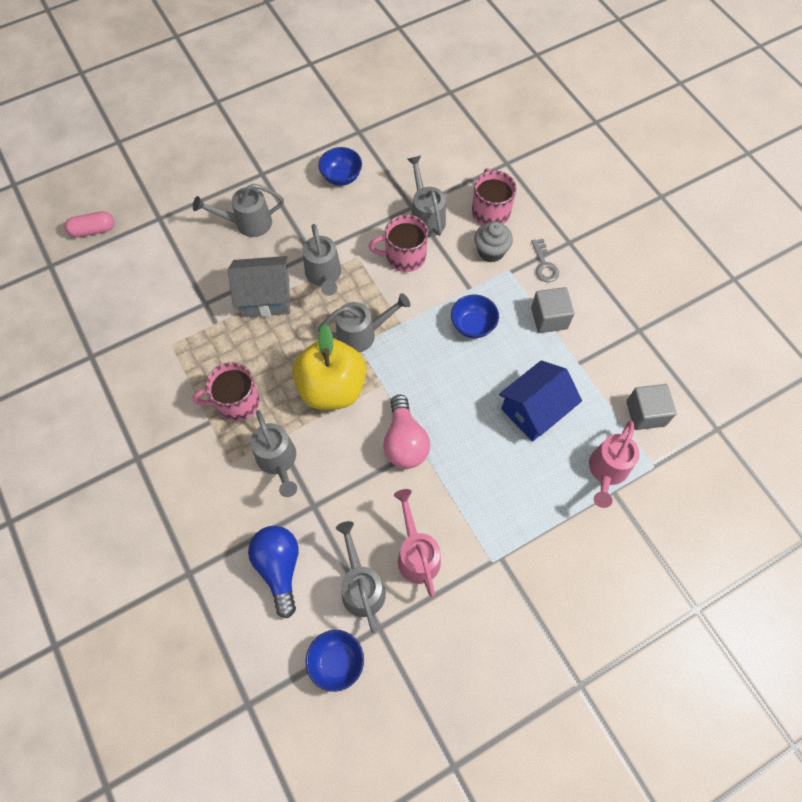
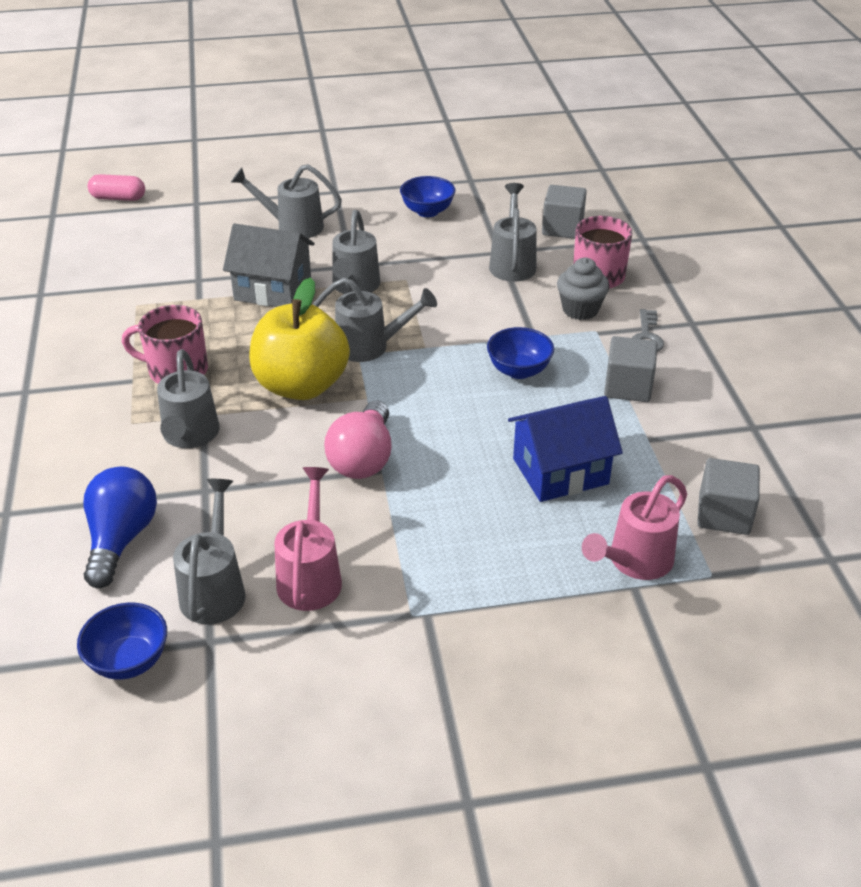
camera: 20 degrees right, 25 degrees down
(404, 256) = (464, 291): pink mug -> none
(446, 168) = (562, 228): none -> grey cube

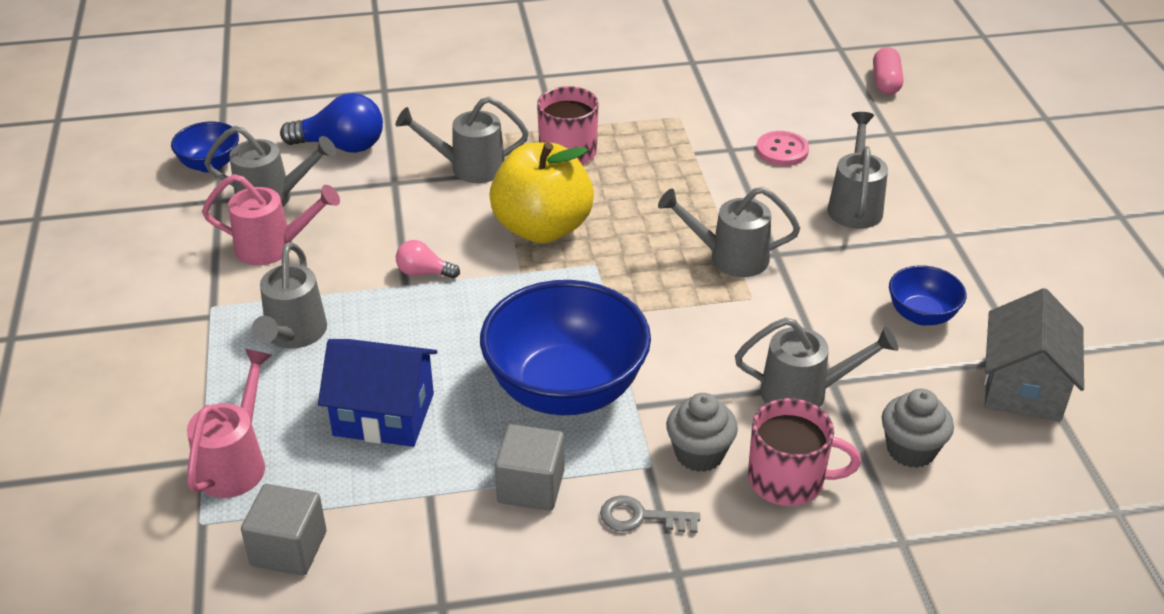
camera: 90 degrees right, 0 degrees up
(208, 254) = (782, 150): none -> pink button
(273, 289) = (716, 199): grey house -> grey house (1023, 386)
(363, 458) = (424, 273): pink light bulb -> pink light bulb, size x0.55
(370, 346) = (611, 272): grey watering can -> grey watering can (293, 335)
(519, 370) = (566, 389): blue bowl -> blue bowl, size x2.07
(560, 471) = (384, 414): blue house -> blue house turned 60 degrees counterclockwise
(562, 228) = (911, 450): grey cube -> grey cupcake
(635, 561) = (236, 462): pink watering can -> pink watering can turned 60 degrees clockwise

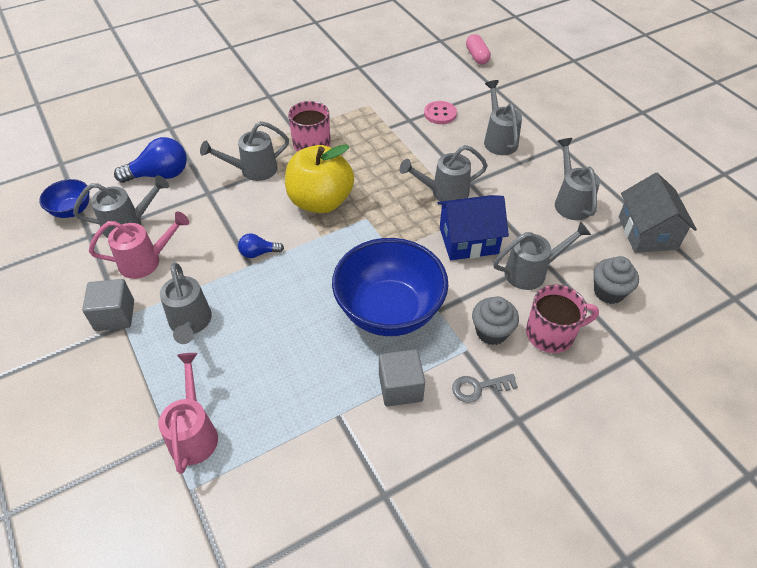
camera: 20 degrees left, 10 degrees up
(289, 548) = (262, 487): grey cube -> grey cube (115, 315)
(384, 414) = (280, 364): blue house -> blue house (468, 240)
(424, 273) = (258, 253): pink light bulb -> blue light bulb
(921, 315) = (571, 202): blue bowl -> grey watering can

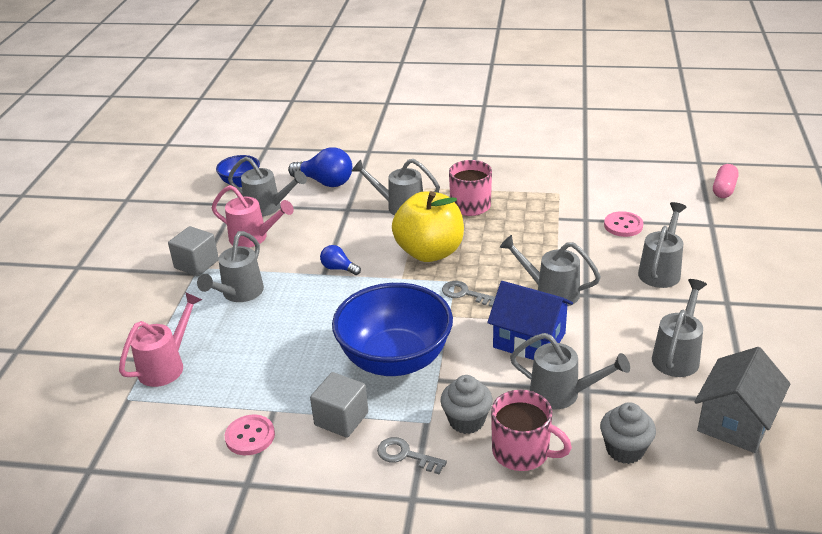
camera: 40 degrees right, 15 degrees down
(343, 451) = (250, 436): none -> pink button
(385, 225) = (465, 294): none -> grey key

